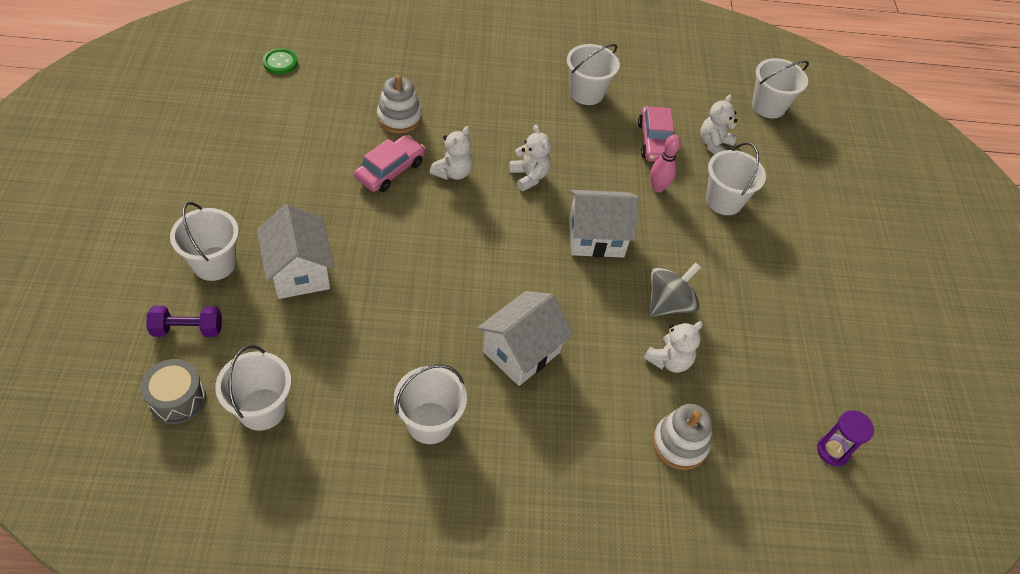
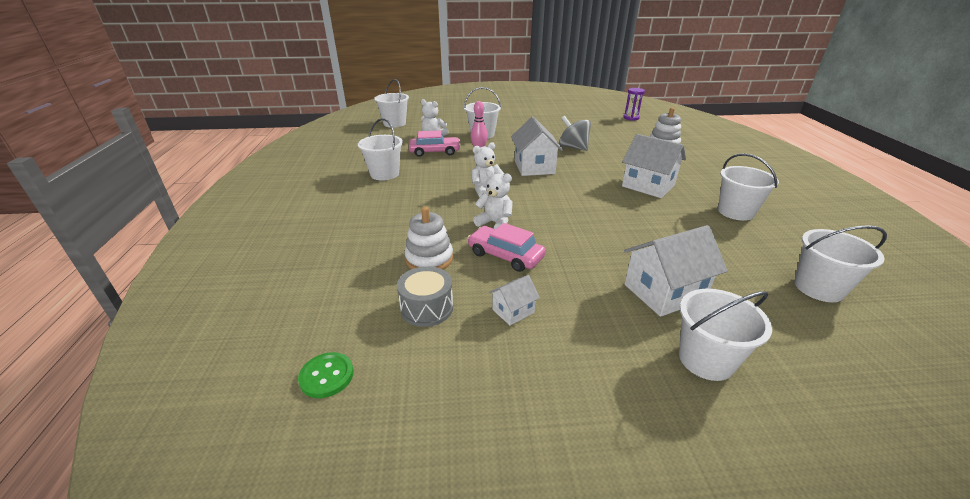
camera: 90 degrees left, 20 degrees down
(178, 399) = (878, 345): grey drum -> grey drum (427, 308)
(188, 329) = (802, 360): purple dumbbell -> none
(310, 161) = (513, 311): none -> white house
(669, 360) = (613, 147): white teddy bear -> none

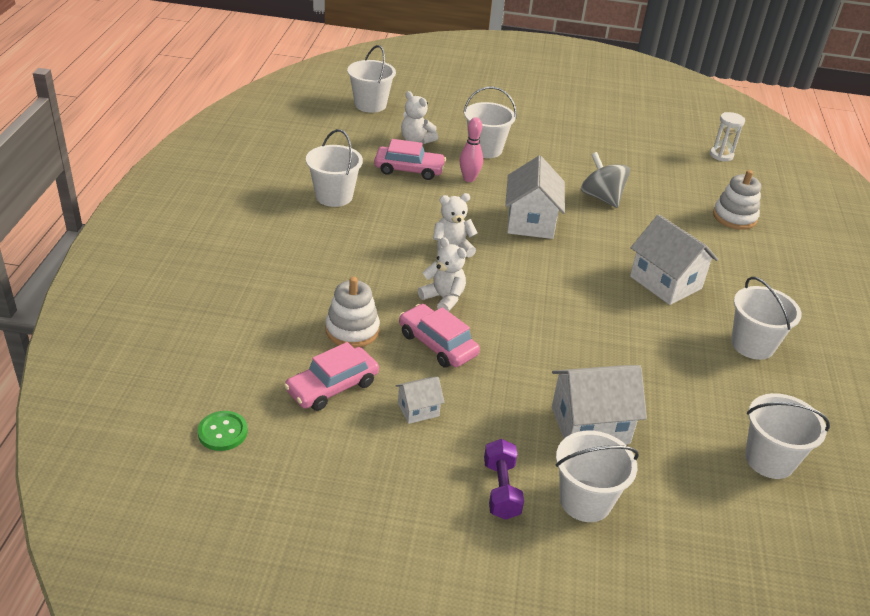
camera: 10 degrees right, 5 degrees up
(427, 308) = (332, 387): grey drum -> pink car
(625, 368) = (501, 489): none -> purple dumbbell
(631, 118) = (721, 155): purple hourglass -> white hourglass

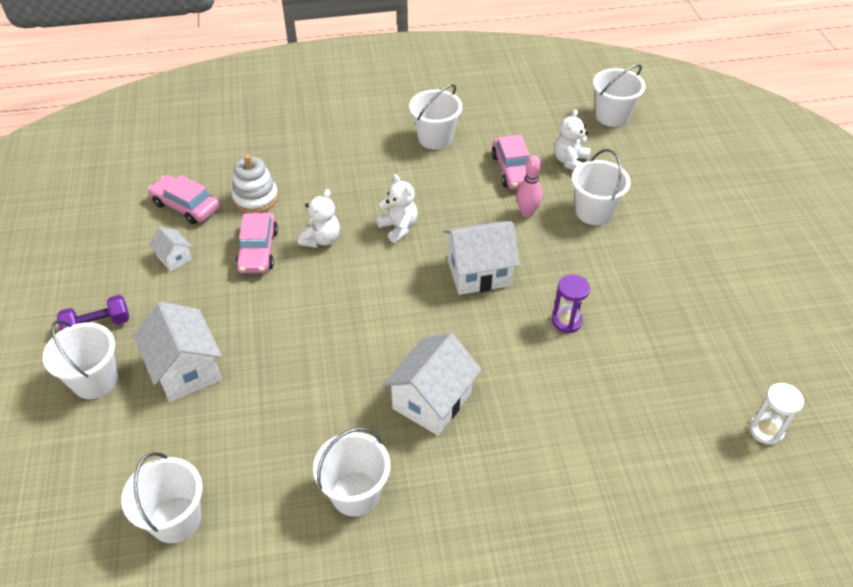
camera: 75 degrees right, 10 degrees up
(222, 432) = (124, 169): green button -> none
(437, 344) = (258, 250): pink car -> pink car turned 150 degrees clockwise
(601, 197) = (566, 321): grey spinning top -> purple hourglass
(734, 217) = (614, 457): white stacking toy -> none

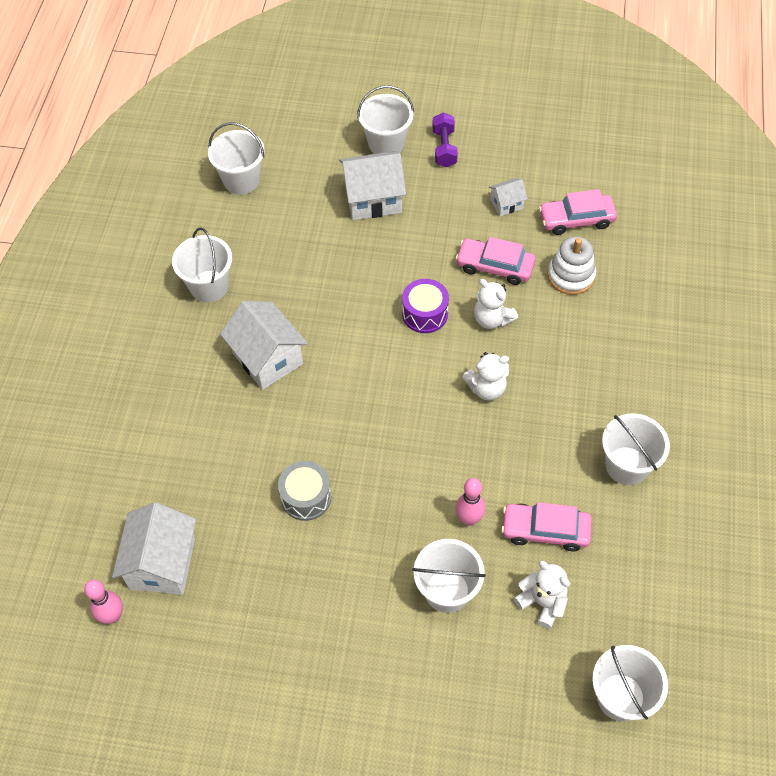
camera: 110 degrees right, 10 degrees up
(186, 206) = (576, 219): pink car -> pink car turned 150 degrees counterclockwise
(331, 288) = (425, 314): none -> purple drum
(479, 272) = (398, 441): white house -> white house (162, 563)
(566, 321) = (306, 497): purple hourglass -> grey drum
(766, 430) = (113, 616): white hourglass -> pink bowling pin

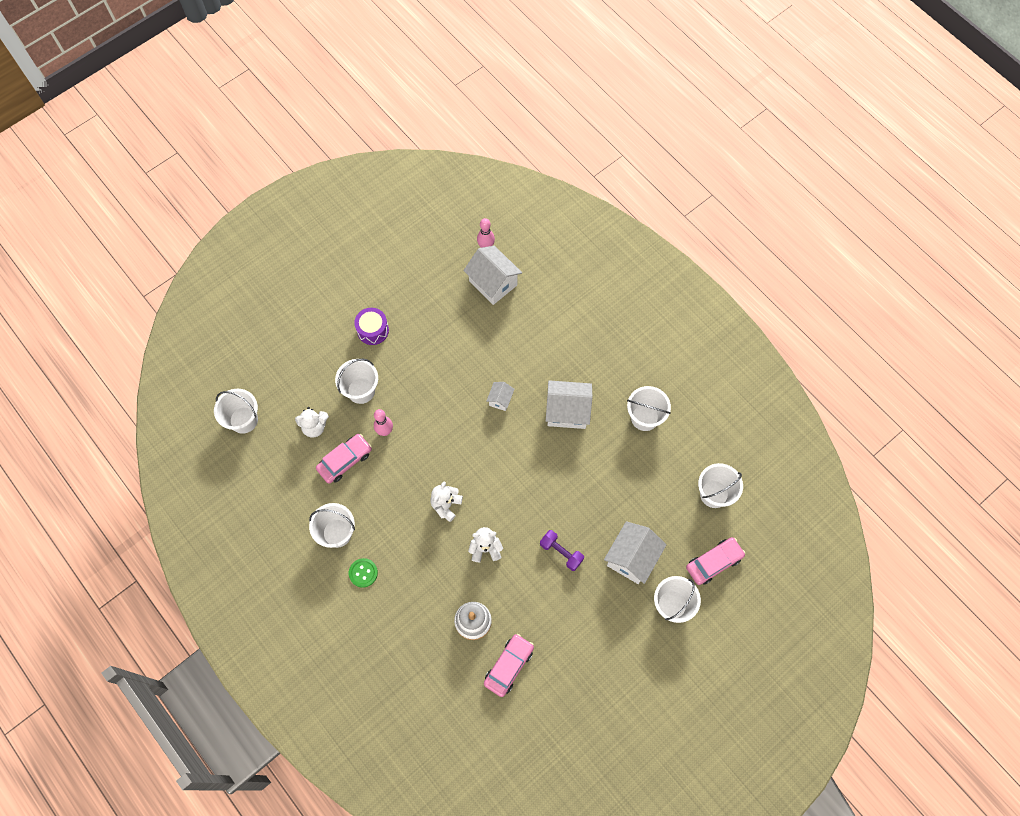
camera: 130 degrees right, 10 degrees up
(306, 497) = (468, 368): grey drum -> none
(425, 314) = (522, 515): purple drum -> purple drum (373, 330)
(444, 148) = (637, 638): purple dumbbell -> purple dumbbell (561, 552)
(495, 266) = (519, 583): pink car -> pink car (714, 562)
(506, 204) = (558, 634): white house -> white house (500, 399)
(636, 405) = (363, 573): none -> green button

